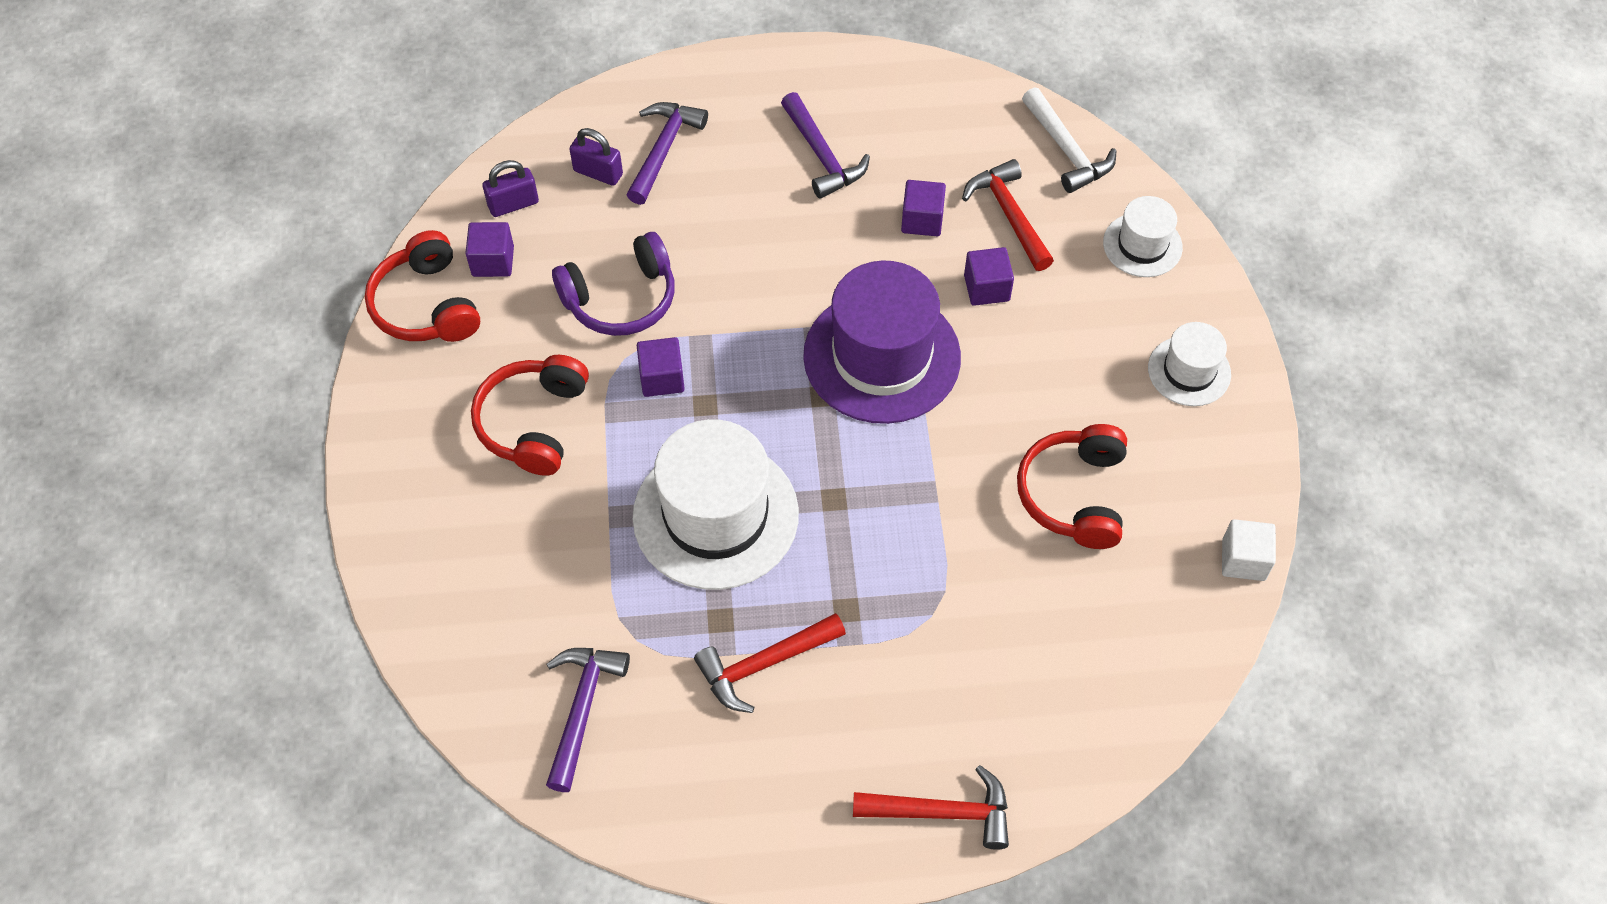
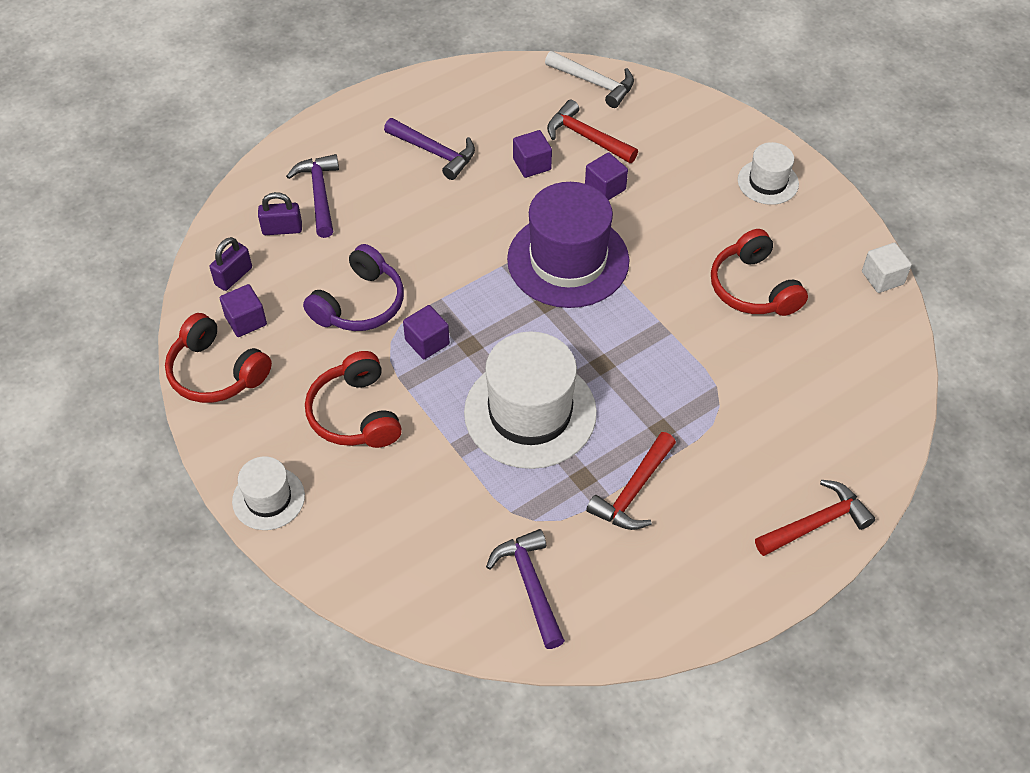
camera: 30 degrees left, 5 degrees down
(1142, 245) = (684, 120): white hat -> white hat (268, 498)

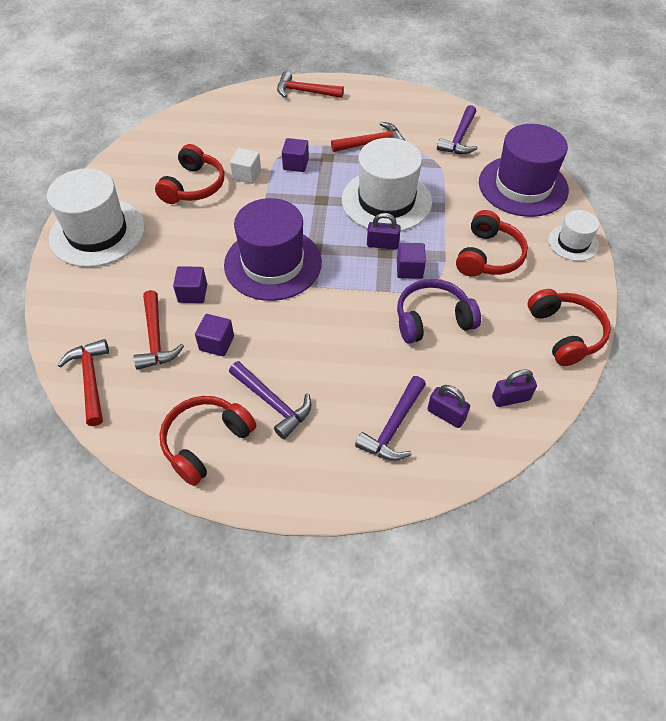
camera: 140 degrees left, 0 degrees up
(246, 320) = (522, 357): purple cube -> purple cube (296, 164)
(384, 552) = (523, 186): none -> purple hat
(434, 152) = (272, 403): purple hammer -> purple hammer turned 150 degrees clockwise
(456, 101) = (206, 442): none -> red headphones
(481, 353) = (382, 244): none -> purple padlock
(594, 83) = (91, 380): white hammer -> red hammer
(768, 182) = (97, 232): white hat -> white hat, size x1.91
(882, 278) = (125, 152): white cube -> white cube (247, 175)

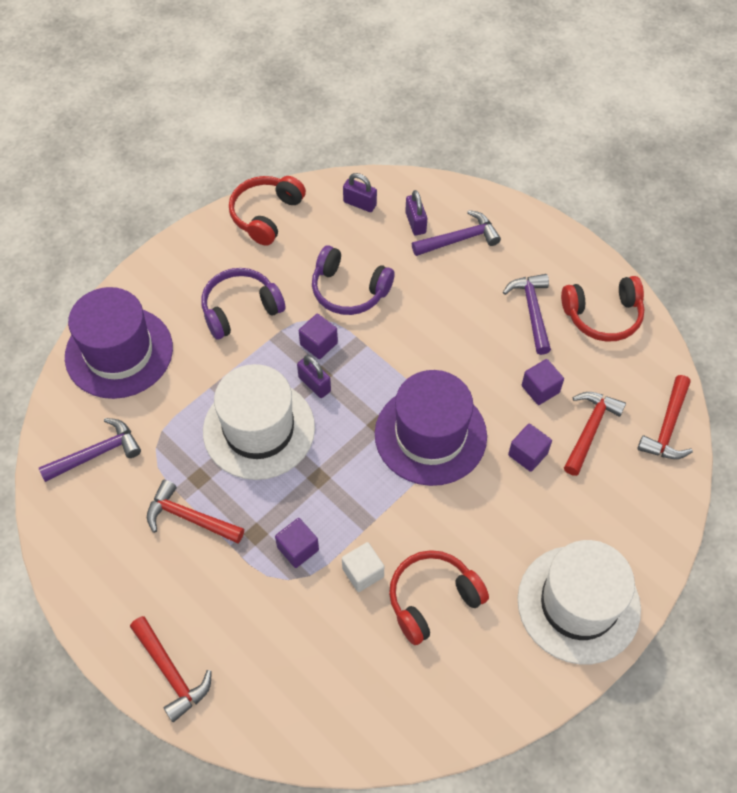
camera: 140 degrees left, 5 degrees up
(488, 256) = (240, 309): red headphones -> purple headphones
(573, 243) = (159, 272): white hat -> none

